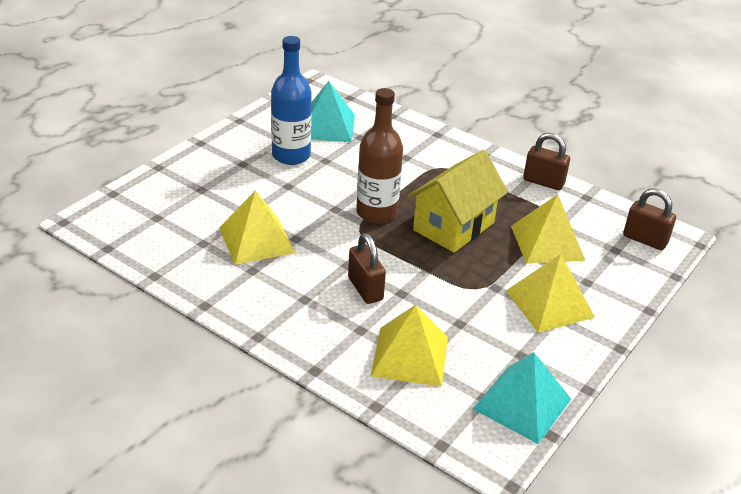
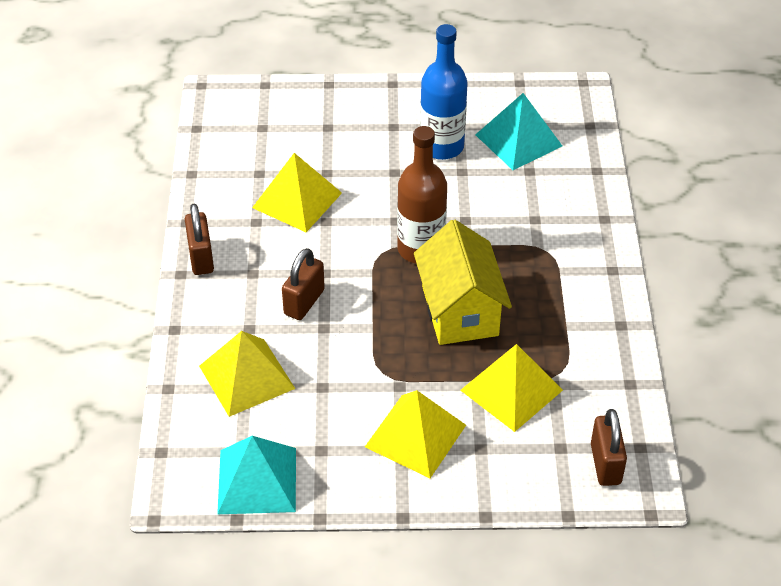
camera: 55 degrees right, 10 degrees up
(453, 226) = (460, 311): yellow house -> yellow house turned 75 degrees clockwise
(543, 182) = (616, 338): brown padlock -> brown padlock (201, 258)

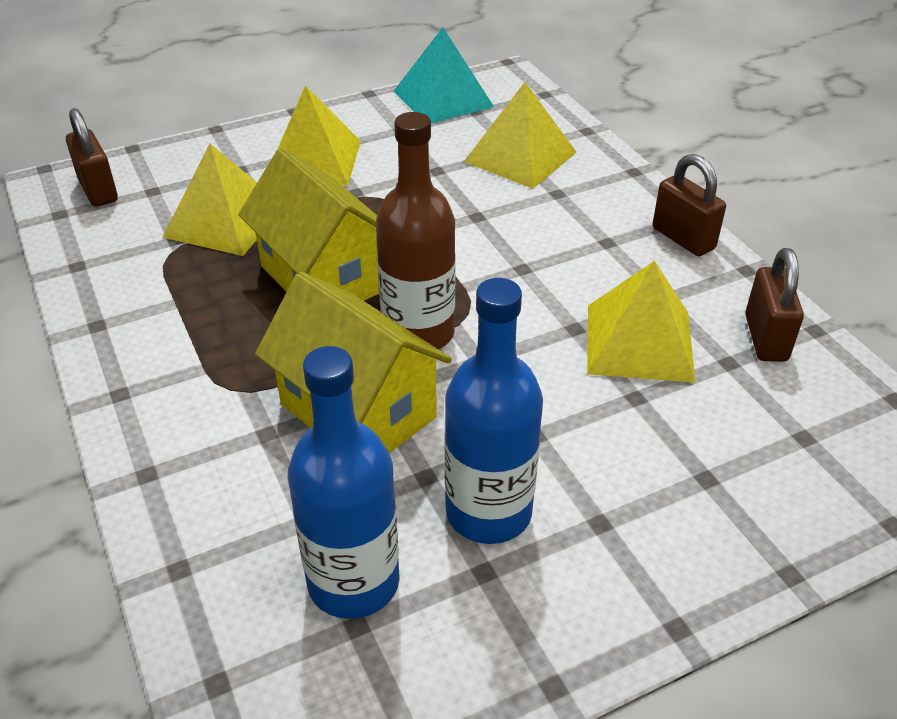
camera: 155 degrees right, 5 degrees down
(304, 302) = (520, 232): brown padlock -> brown padlock (765, 338)
(480, 214) = (358, 411): none -> yellow house
(518, 140) = (353, 582): turquoise pyramid -> blue bottle

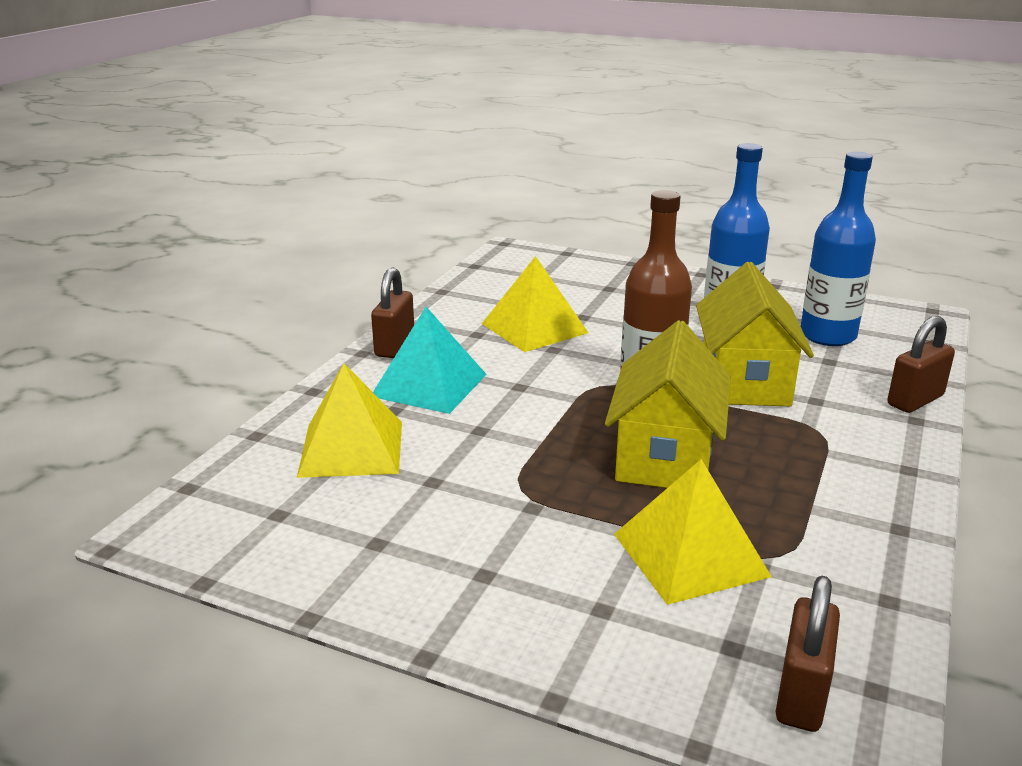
camera: 130 degrees left, 15 degrees down
(314, 160) = (515, 565): yellow pyramid -> none
(443, 98) = (268, 549): turquoise pyramid -> turquoise pyramid (429, 385)
(765, 338) = (472, 300): brown padlock -> brown padlock (915, 400)

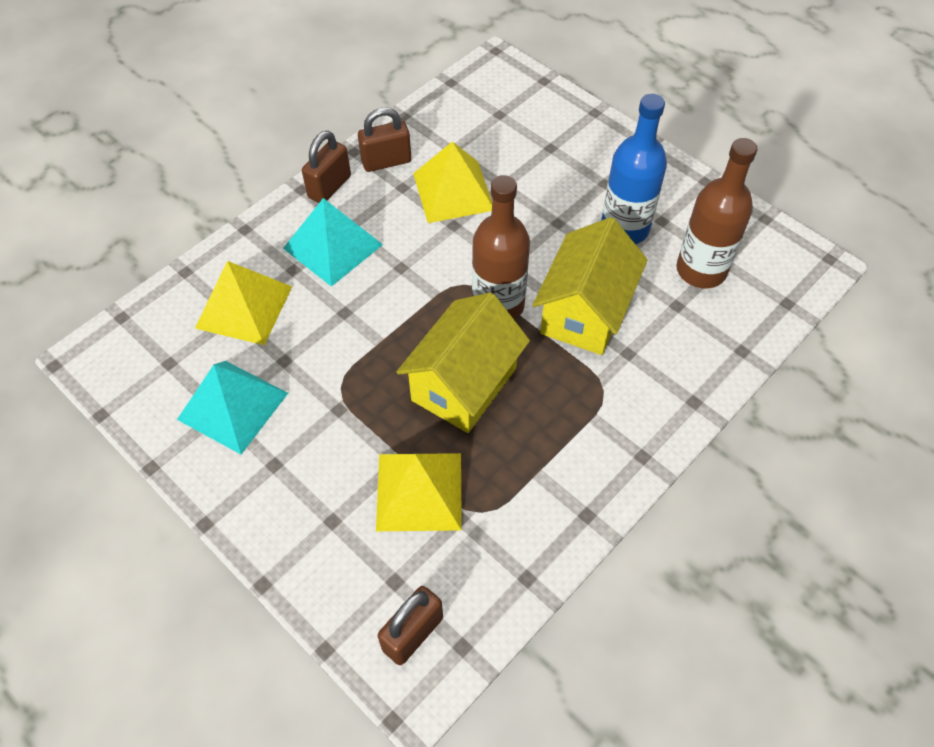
camera: 20 degrees right, 30 degrees up
(391, 533) = (233, 406): none -> turquoise pyramid
(827, 336) = (701, 270): blue bottle -> brown bottle
(915, 400) = (712, 378): brown padlock -> brown padlock (386, 161)

